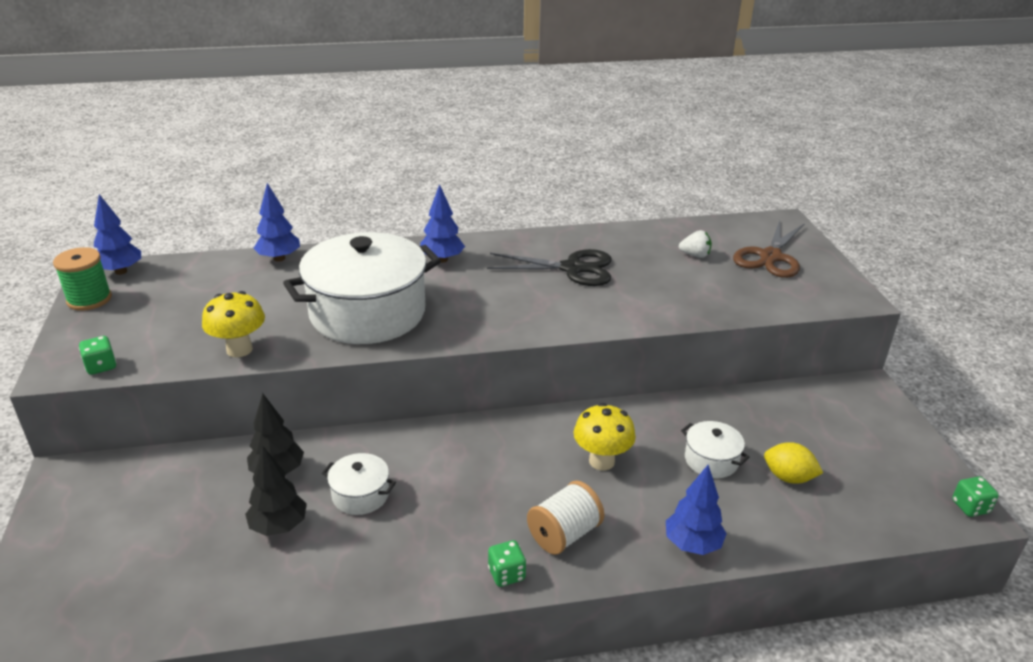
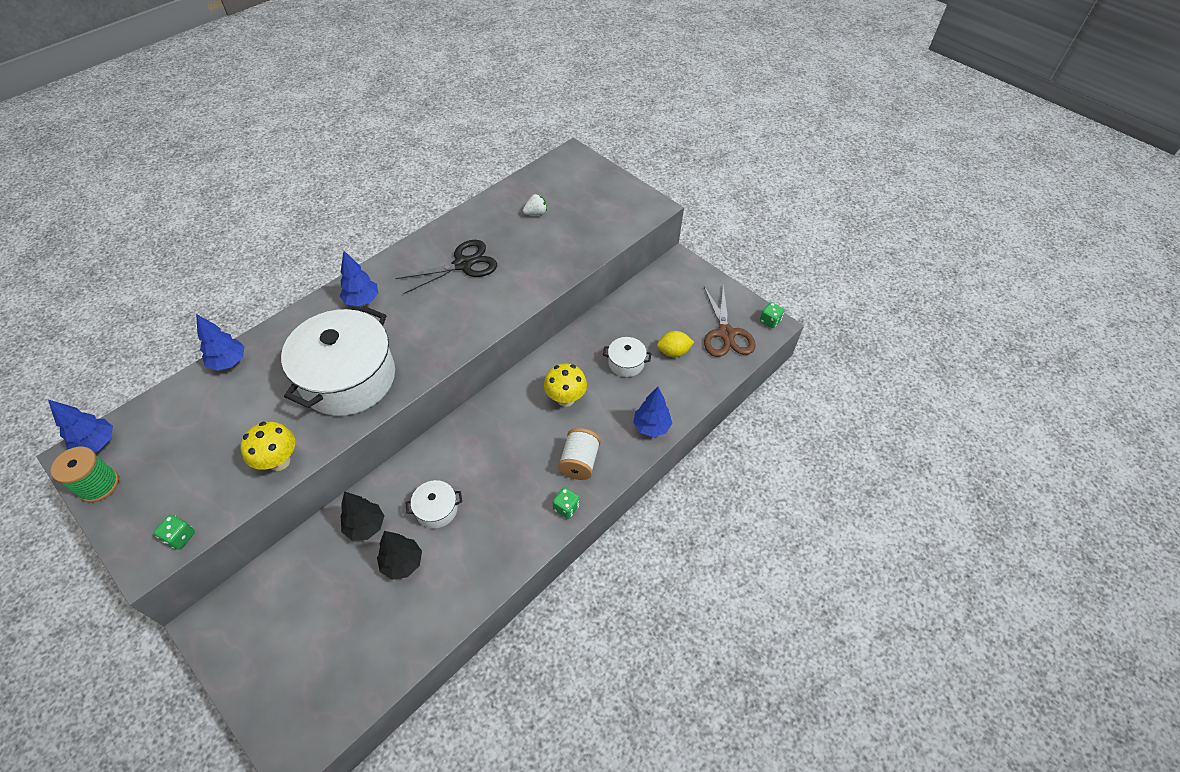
camera: 35 degrees left, 20 degrees up
(770, 257) = (583, 193): brown scissors -> brown scissors (726, 333)

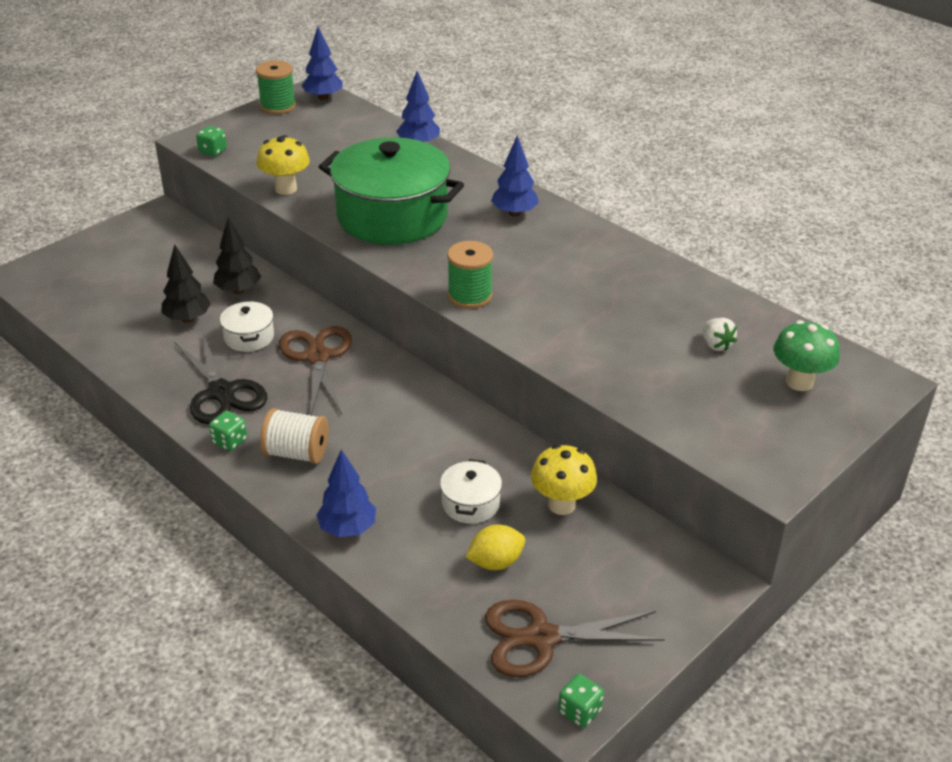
camera: 90 degrees right, 15 degrees down
(348, 378) = (392, 216): white pot -> green pot
(463, 264) = (590, 283): black scissors -> black scissors (221, 392)
(469, 457) = (317, 357): none -> brown scissors
(470, 329) = (470, 296): none -> green spool
(565, 399) = (403, 439): yellow mushroom -> yellow mushroom (561, 505)
(572, 185) = (799, 382): none -> green mushroom
(673, 352) = (495, 562): yellow lemon -> yellow lemon turned 75 degrees clockwise

